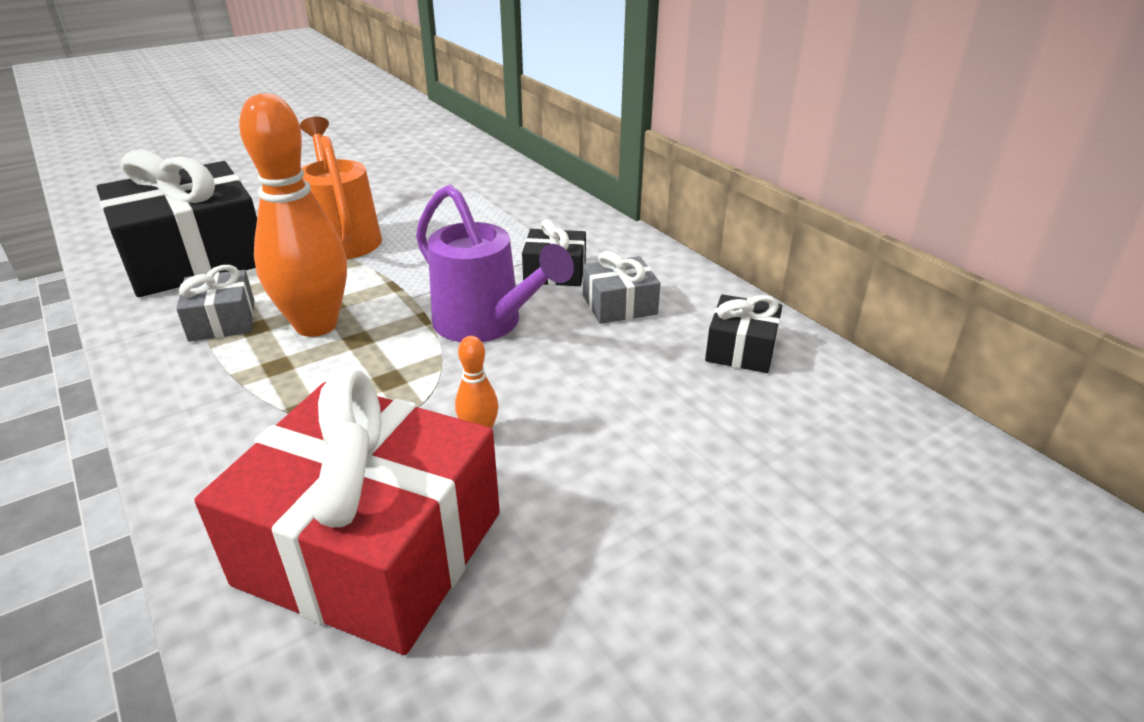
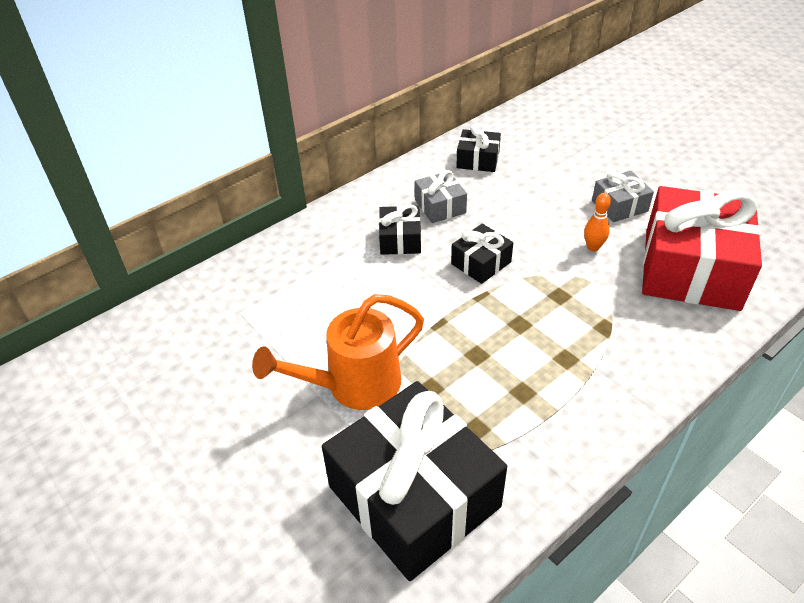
camera: 95 degrees left, 10 degrees up
(222, 320) = (519, 419): grey gift -> grey gift (619, 206)
(316, 325) = (508, 354): orange bowling pin -> none
(486, 324) = (481, 263): purple watering can -> black gift

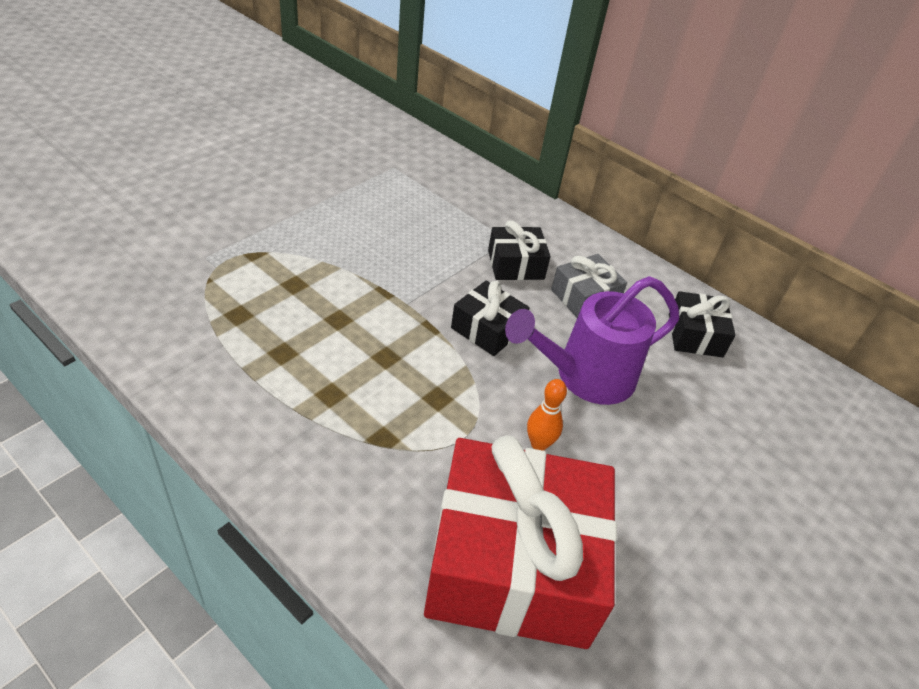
camera: 75 degrees right, 0 degrees up
(353, 385) = (301, 235): orange watering can -> none
(414, 496) = (168, 272): black gift -> none
(526, 218) = (584, 376): none -> purple watering can
(619, 206) = (643, 489): grey gift -> none

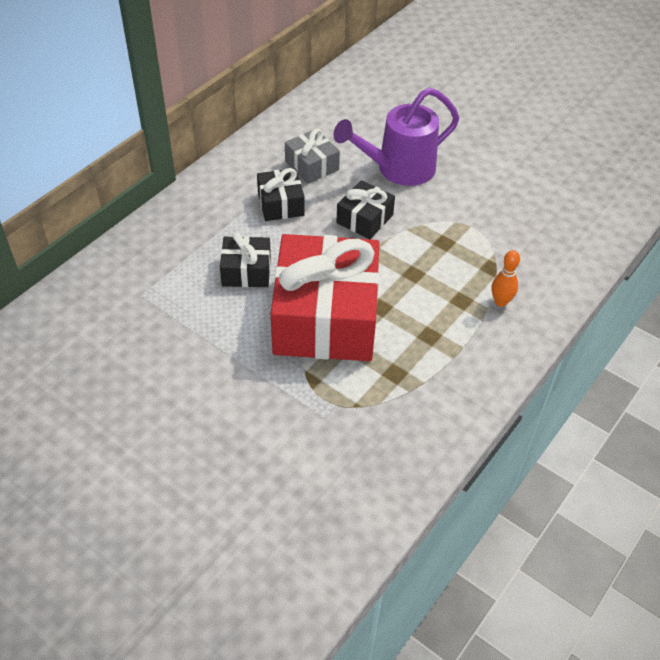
camera: 90 degrees left, 5 degrees up
(513, 564) = (557, 204): red gift -> red gift (325, 317)
(539, 444) = (466, 192): orange bowling pin -> orange bowling pin (500, 302)
(584, 376) = (397, 169): purple watering can -> purple watering can turned 90 degrees clockwise
(695, 335) = (338, 113): black gift -> black gift (246, 271)

